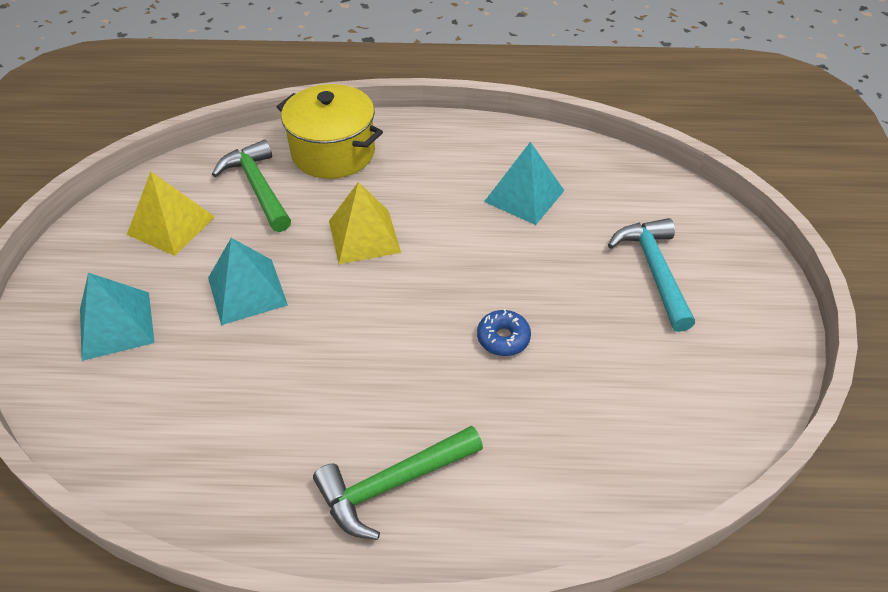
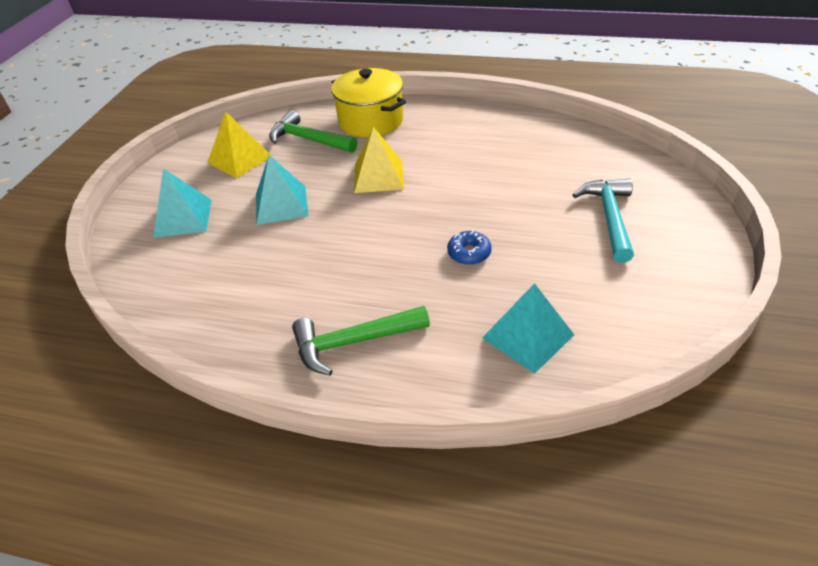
camera: 15 degrees right, 5 degrees down
(258, 187) = (309, 139): green hammer -> green hammer turned 45 degrees counterclockwise
(524, 196) = (513, 158): turquoise pyramid -> turquoise pyramid (527, 336)

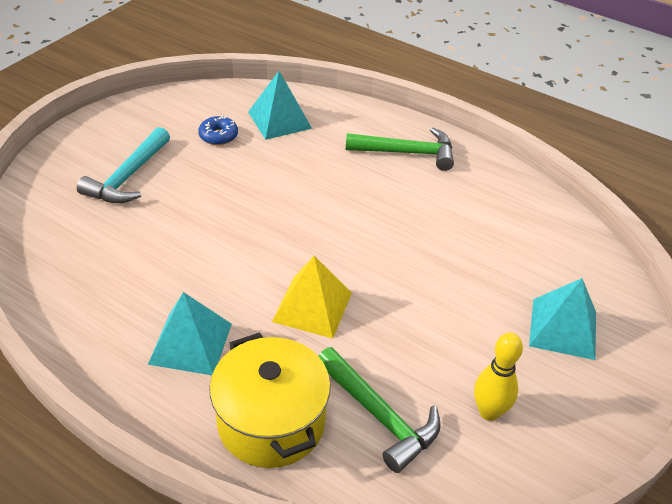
camera: 165 degrees left, 0 degrees up
(240, 159) = (489, 412): yellow pyramid -> yellow bowling pin
(281, 204) = (441, 306): turquoise pyramid -> turquoise pyramid (190, 343)
(469, 253) = (276, 187): blue donut -> blue donut (218, 136)

